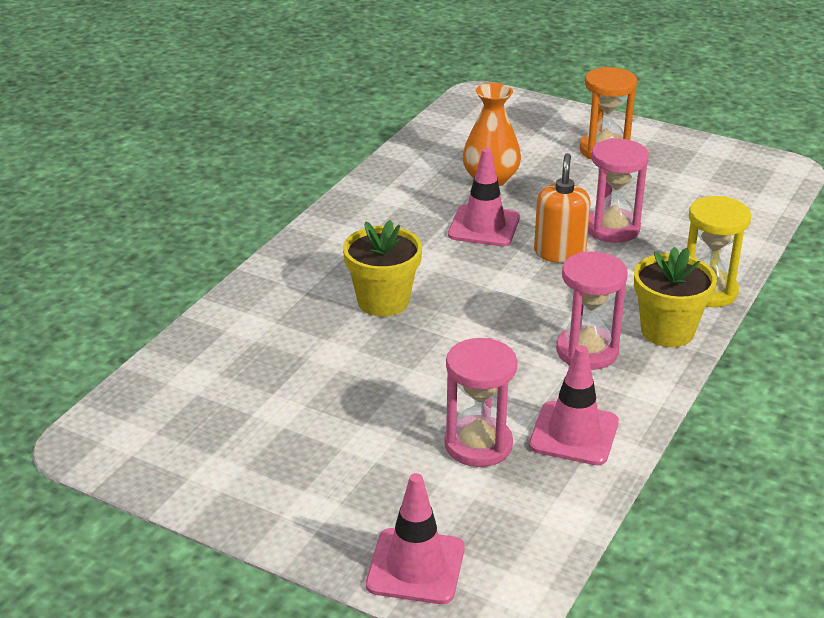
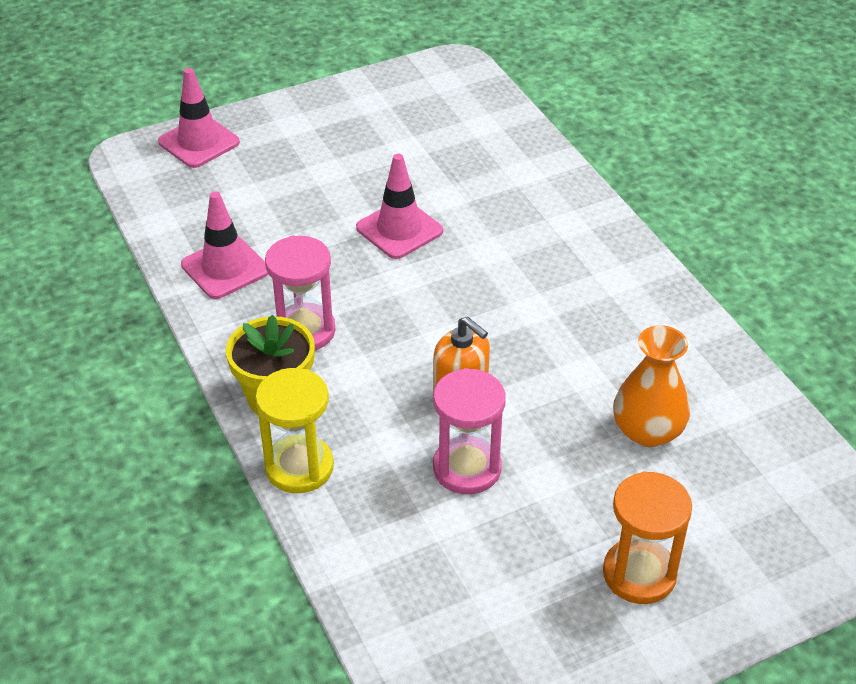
camera: 125 degrees right, 10 degrees up
(383, 301) = (489, 252): yellow flower pot -> none
(478, 445) = (268, 217): pink hourglass -> none
(484, 226) = (555, 374): pink traffic cone -> pink traffic cone (399, 229)

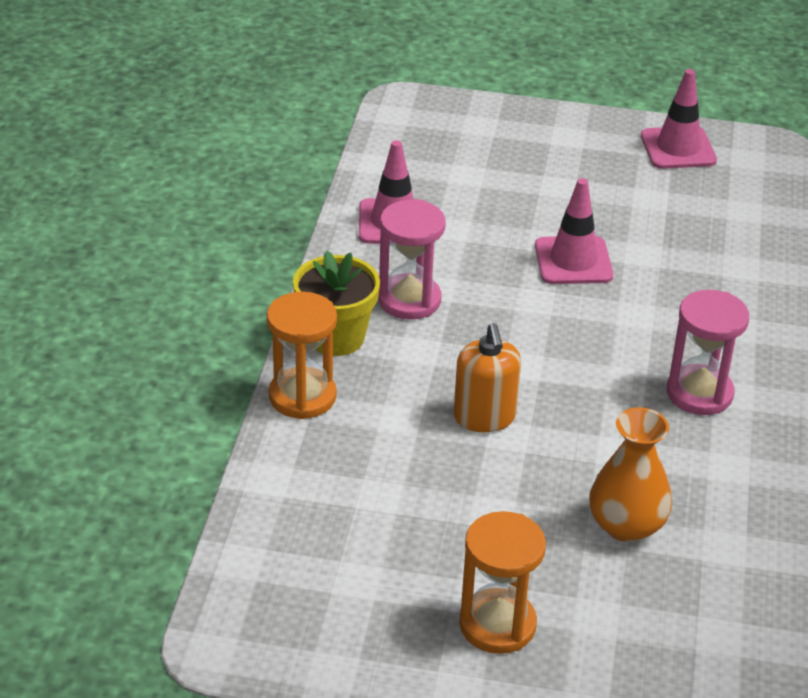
camera: 35 degrees right, 5 degrees down
(199, 142) = (471, 116): pink traffic cone -> pink traffic cone (678, 148)
(299, 467) = (302, 396): yellow hourglass -> orange hourglass
(467, 468) = (436, 469): pink hourglass -> pink hourglass (699, 393)

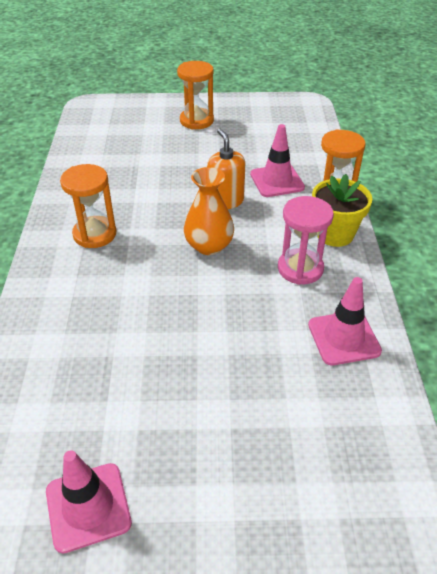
camera: 170 degrees right, 5 degrees up
(573, 261) = (187, 325): pink traffic cone -> pink traffic cone (277, 181)
(626, 525) = (140, 162): orange vase -> orange vase (209, 246)
(699, 393) = (95, 234): pink hourglass -> orange hourglass

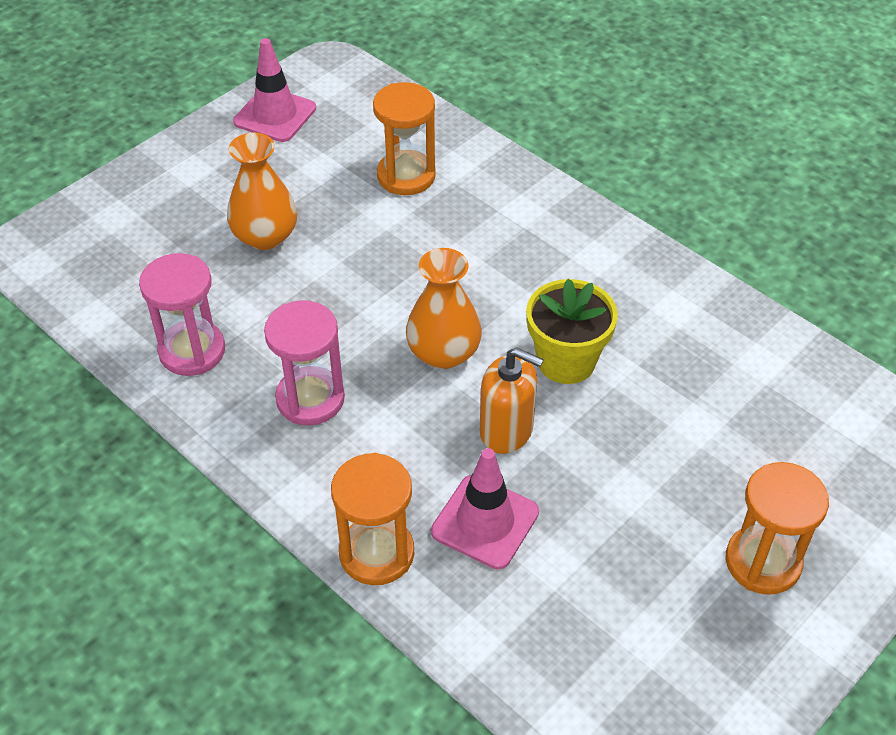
camera: 135 degrees right, 5 degrees up
(95, 234) = (580, 276): orange hourglass -> orange hourglass (406, 176)
(223, 385) = (265, 236): none -> orange vase
(335, 234) = (315, 482): yellow flower pot -> yellow flower pot (566, 361)
(343, 338) = (192, 351): pink traffic cone -> pink hourglass

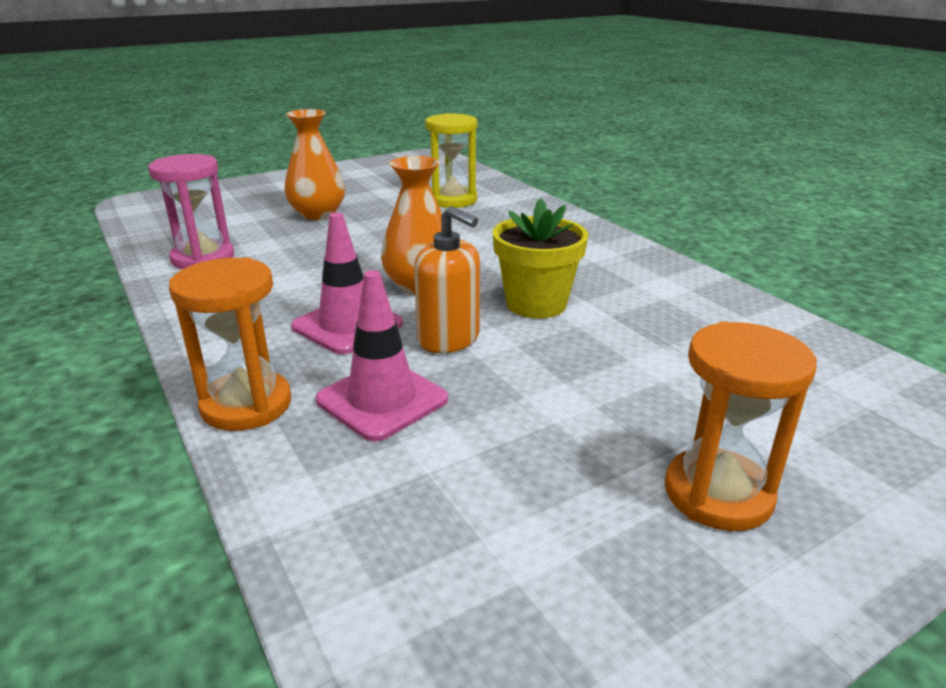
camera: 15 degrees right, 20 degrees down
(275, 115) = (373, 169): pink traffic cone -> pink traffic cone (347, 325)
(310, 399) = (276, 295): pink hourglass -> none
(406, 176) = (452, 200): orange hourglass -> yellow hourglass

